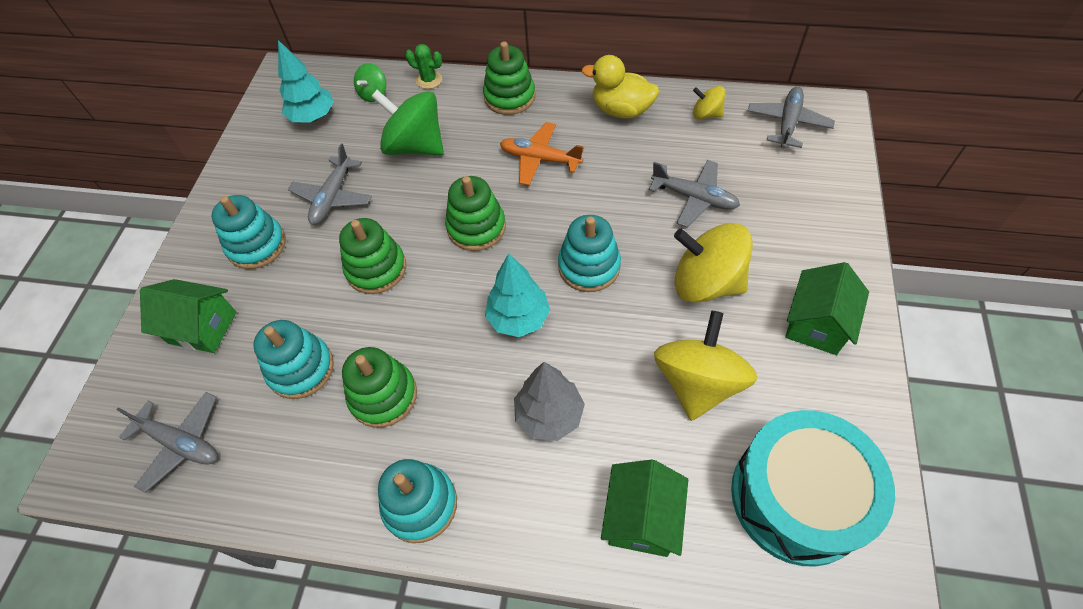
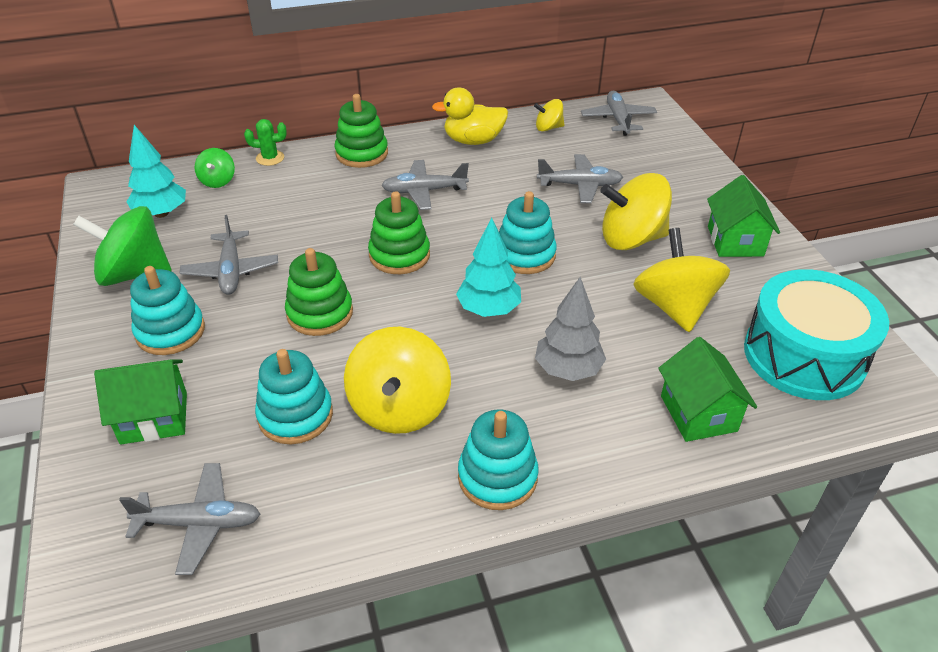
camera: 30 degrees left, 15 degrees down
(383, 396) = (399, 408): green stacking toy -> yellow spinning top
(415, 146) = (292, 210): green spinning top -> green spinning top (133, 273)
(540, 159) = (424, 191): orange plane -> grey plane

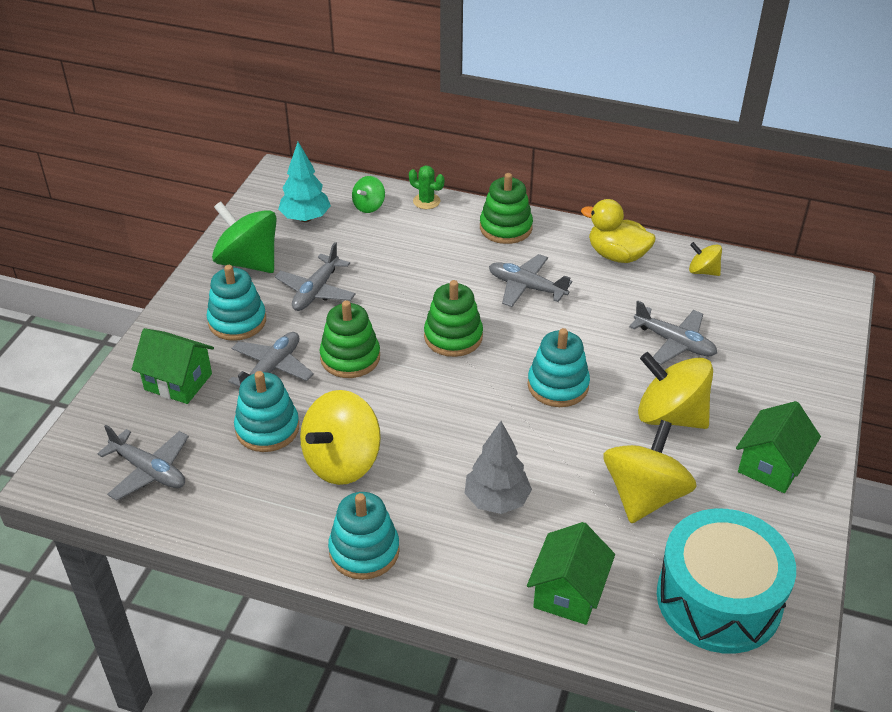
camera: 35 degrees right, 0 degrees up
(488, 309) = (481, 418): turquoise tree -> none
(618, 119) = (784, 291): grey plane -> grey plane (272, 369)

